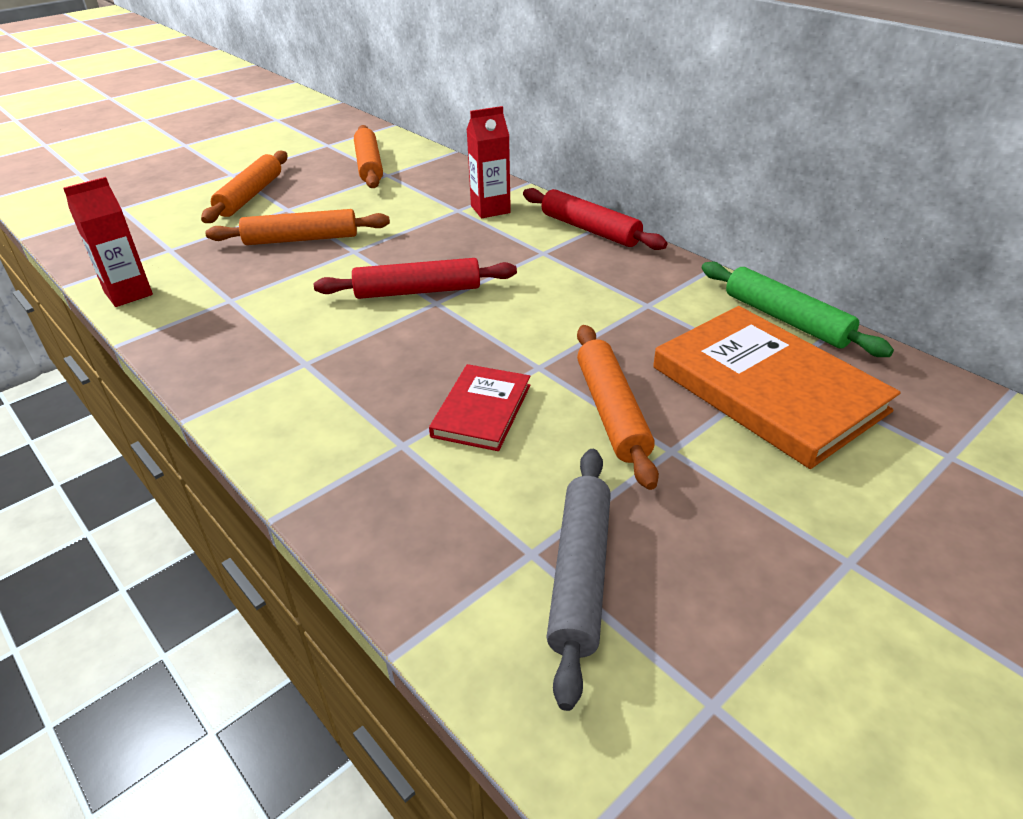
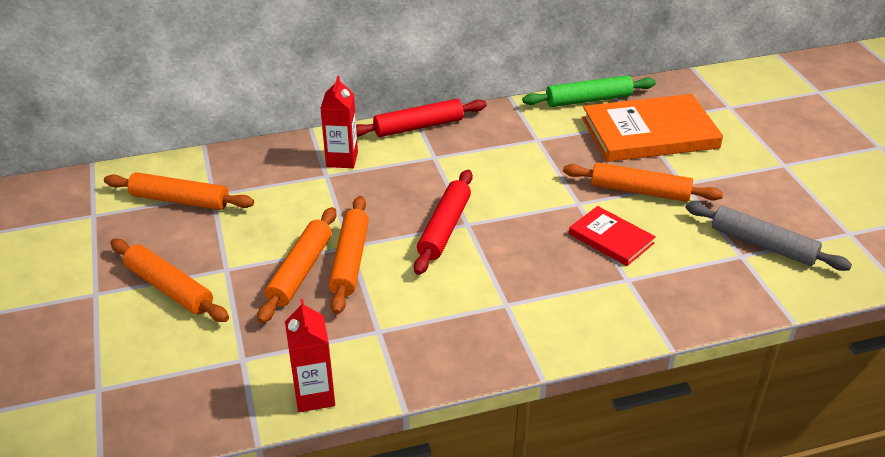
camera: 65 degrees left, 0 degrees up
(330, 257) = (350, 261): none -> orange rolling pin

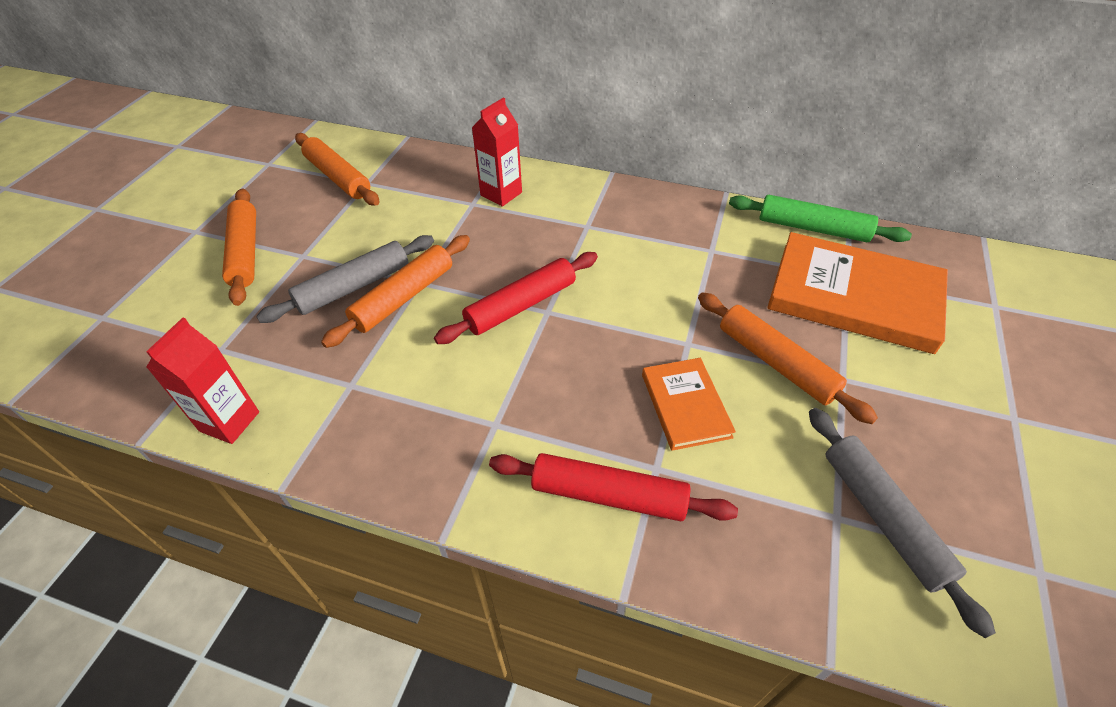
camera: 35 degrees right, 10 degrees up
(300, 271) = (354, 286): orange rolling pin -> grey rolling pin
(418, 126) = (603, 189): red rolling pin -> red rolling pin (609, 495)
(611, 238) = (685, 405): red book -> orange book

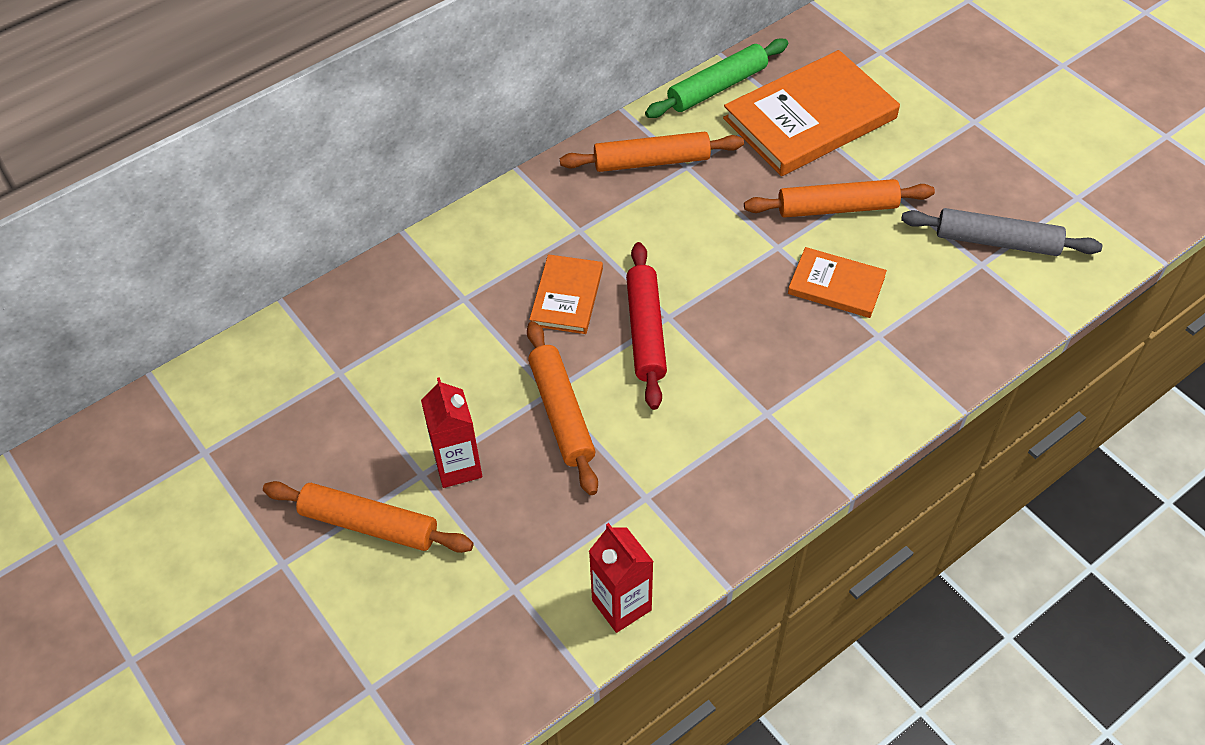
camera: 55 degrees left, 5 degrees up
(338, 177) = (302, 394): orange rolling pin -> orange rolling pin (651, 161)
(354, 286) = (511, 447): grey rolling pin -> none
(501, 194) = (469, 268): red carton -> red carton (458, 466)
(517, 249) = (567, 297): none -> orange book
(609, 495) = (881, 375): red rolling pin -> none

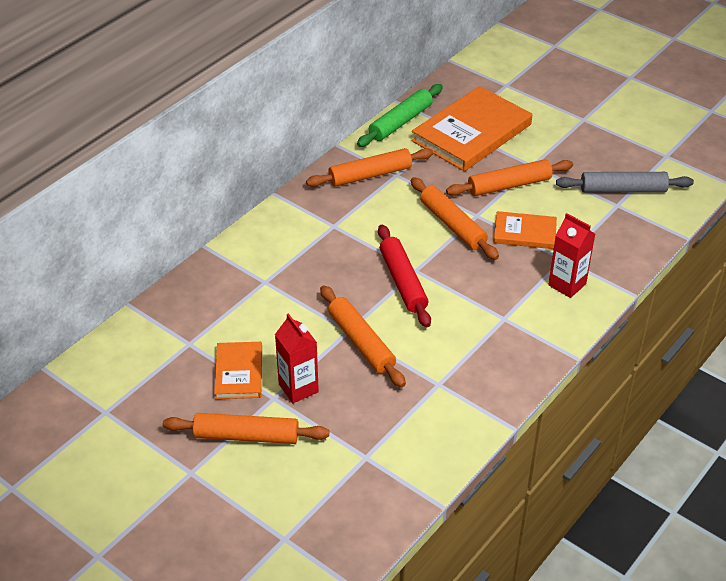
camera: 15 degrees left, 10 degrees down
(567, 297) = (339, 269): orange book -> orange book (239, 372)
(621, 605) = (445, 453): red carton -> red carton (567, 284)
(740, 256) = (453, 225): none -> orange rolling pin

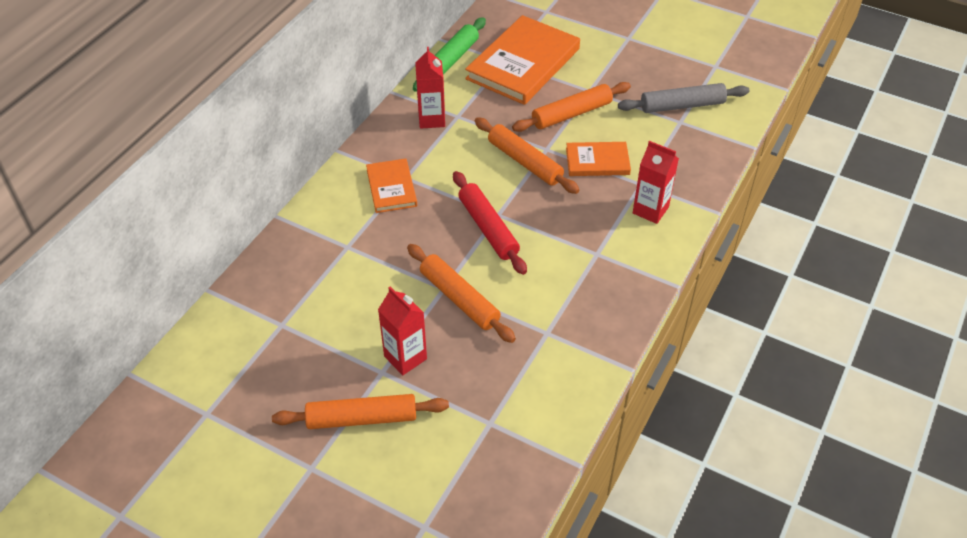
camera: 10 degrees left, 5 degrees up
(239, 372) = (340, 349): orange book -> orange book (391, 188)
(370, 175) = (431, 119): orange rolling pin -> red carton

